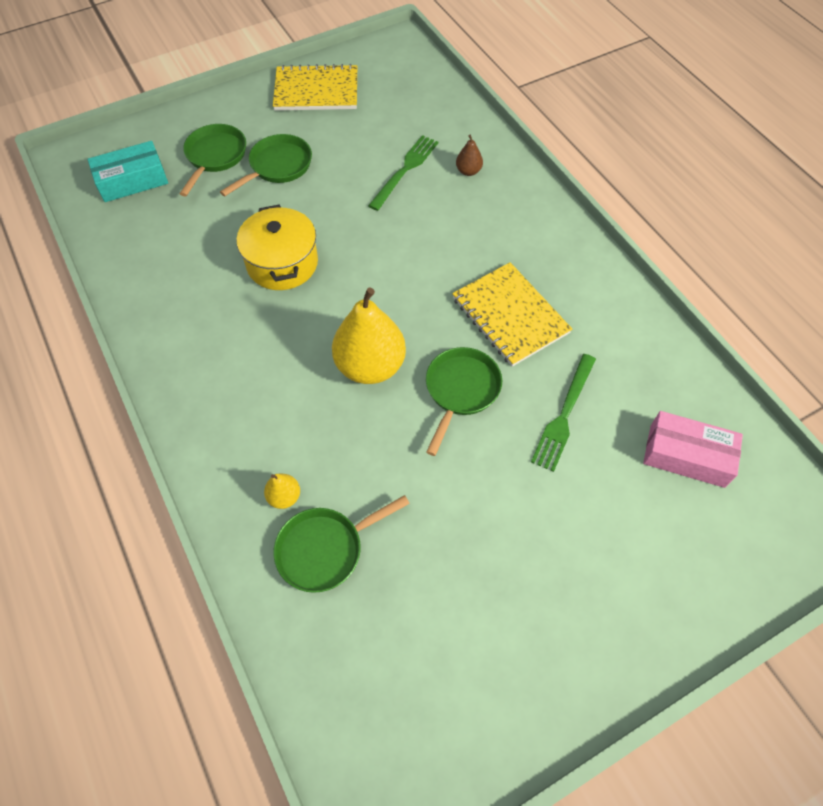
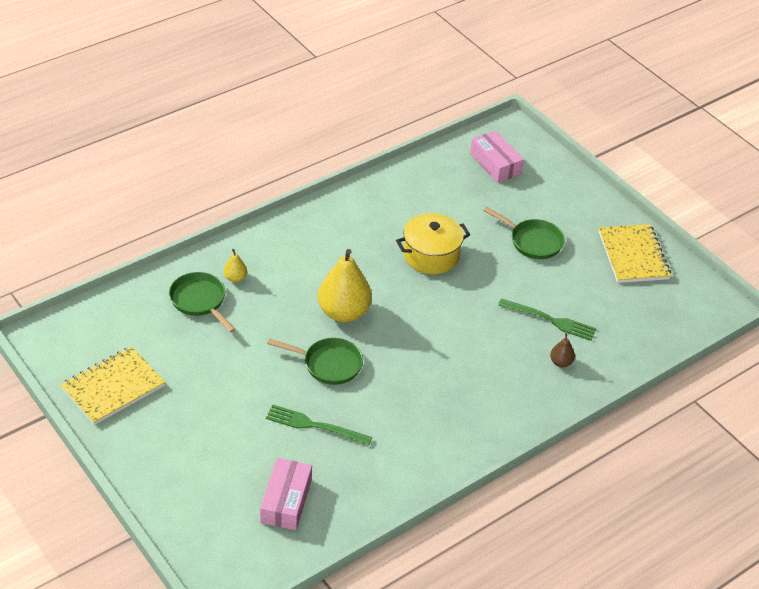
camera: 80 degrees right, 15 degrees down
(132, 180) = (495, 164): turquoise box -> pink box
(215, 156) = (533, 204): green pan -> none
(510, 315) = (404, 393): yellow notebook -> yellow notebook (113, 387)

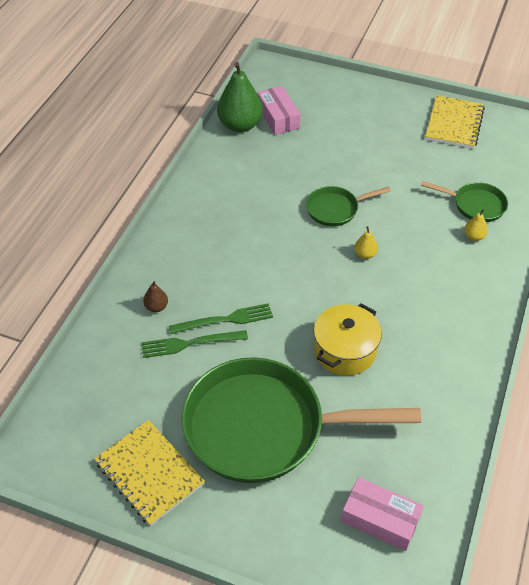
camera: 150 degrees right, 5 degrees up
(314, 425) = (304, 165): green fork -> green fork (225, 320)
(338, 514) = (240, 125): none -> green pear
(343, 312) = (365, 254): yellow pear -> yellow pear, size x0.45
(532, 241) = (264, 427): green pan -> green pan, size x2.17

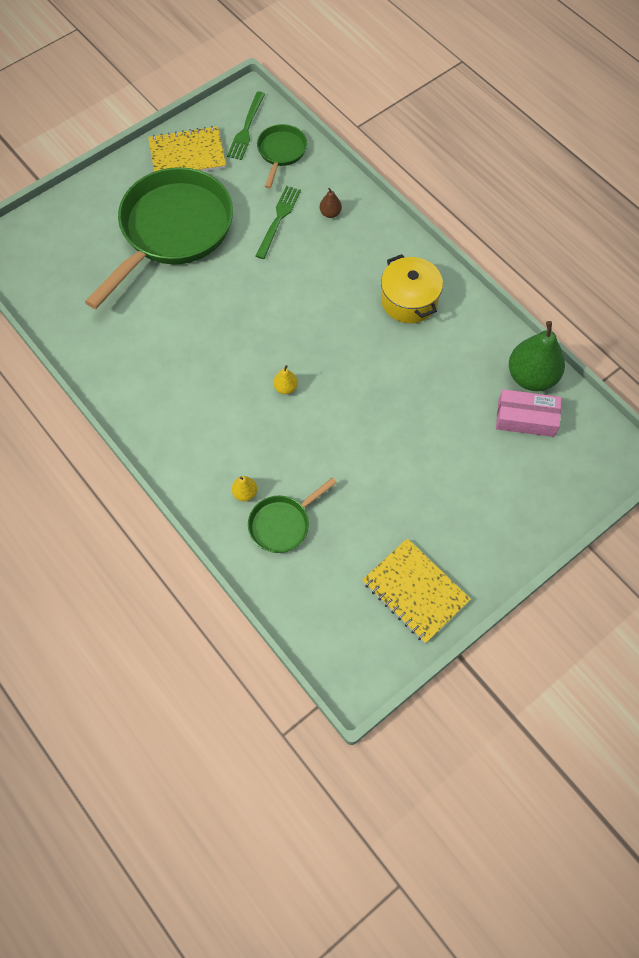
camera: 120 degrees right, 15 degrees up
(225, 320) = (285, 251): green fork -> green fork (246, 128)
(335, 209) = (357, 396): green pan -> green pan (281, 152)
(345, 351) = (198, 315): yellow pot -> yellow pot (409, 300)
(380, 519) = (54, 261): pink box -> none

